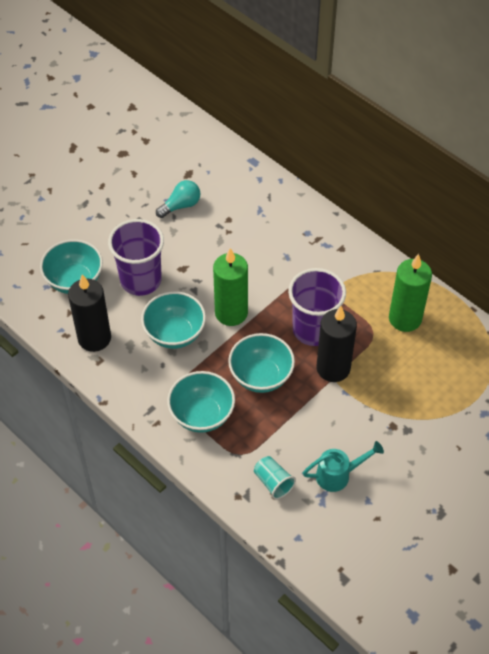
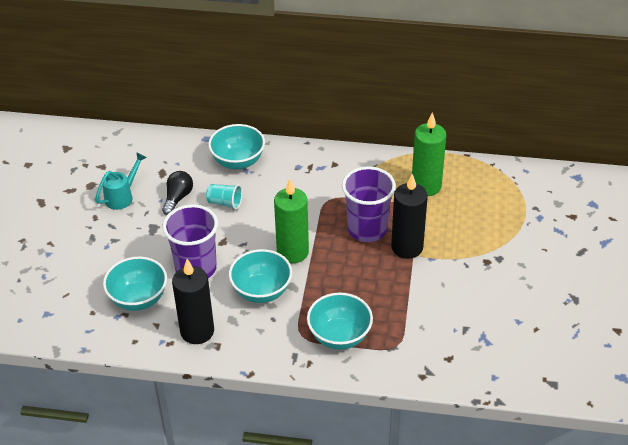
camera: 35 degrees left, 10 degrees down
(181, 205) = (178, 198): turquoise light bulb -> black light bulb
(261, 376) = (359, 283): turquoise bowl -> turquoise bowl (238, 161)
(273, 482) = (439, 350): turquoise cup -> turquoise cup (225, 203)
(339, 475) = (481, 316): turquoise watering can -> turquoise watering can (122, 196)

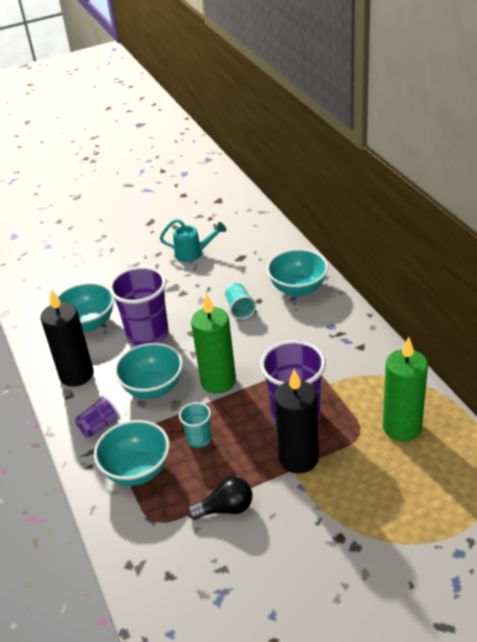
camera: 60 degrees right, 5 degrees down
(178, 198) = (220, 281): black light bulb -> black light bulb (226, 508)
(272, 340) = (99, 426): none -> purple cup
(341, 289) = (199, 439): none -> turquoise cup

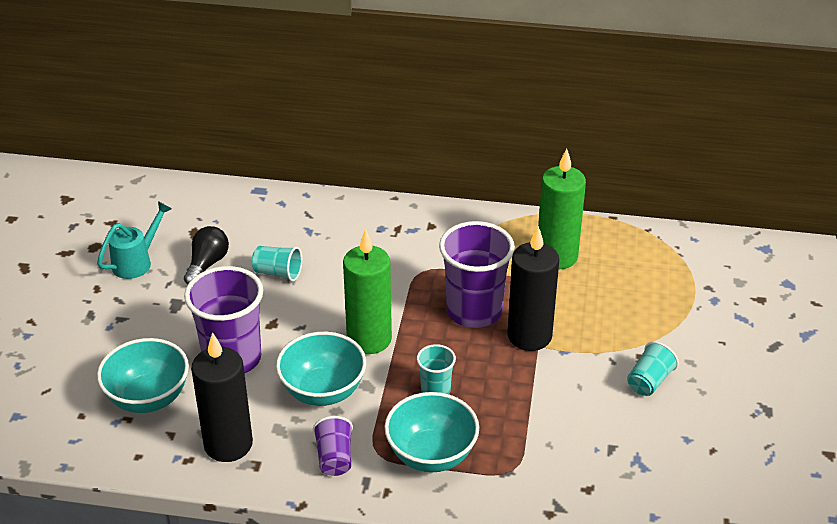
camera: 60 degrees left, 0 degrees up
(226, 508) = (543, 413): black light bulb -> black light bulb (207, 264)
(298, 288) = (299, 220): turquoise bowl -> none
(316, 556) = (649, 381): none -> turquoise cup

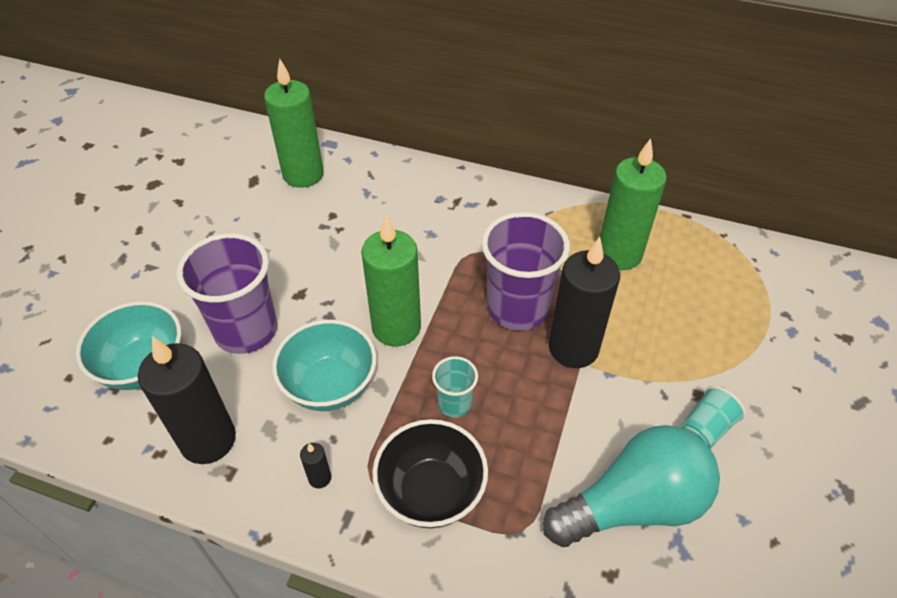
camera: 10 degrees right, 10 degrees up
(137, 262) = (188, 205): turquoise watering can -> none
(207, 264) = (255, 217): black light bulb -> none
(242, 221) = (303, 174): none -> green candle
(278, 273) = (322, 236): turquoise cup -> none
(334, 458) = (320, 478): purple cup -> black candle
(431, 455) = (431, 492): turquoise bowl -> black bowl
(598, 440) = (633, 504): none -> turquoise light bulb

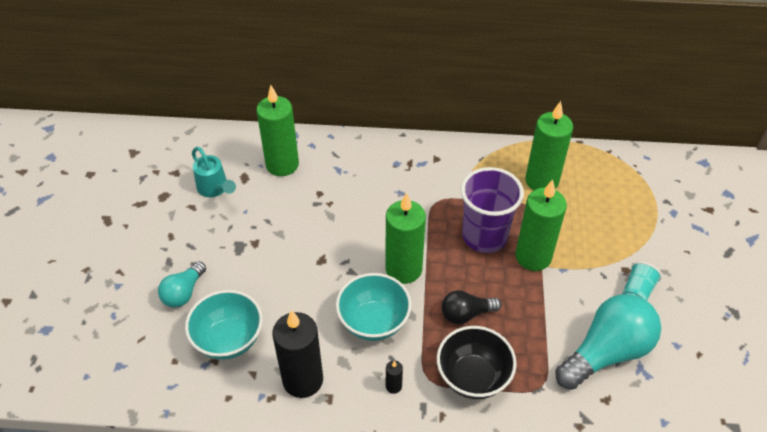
camera: 15 degrees left, 0 degrees up
(120, 298) = (183, 293): none -> turquoise light bulb
(214, 187) = (215, 189): none -> turquoise watering can
(246, 330) = (293, 296): purple cup -> none
(454, 404) = (466, 314): turquoise cup -> black light bulb
(573, 348) = (533, 257): black candle -> green candle

